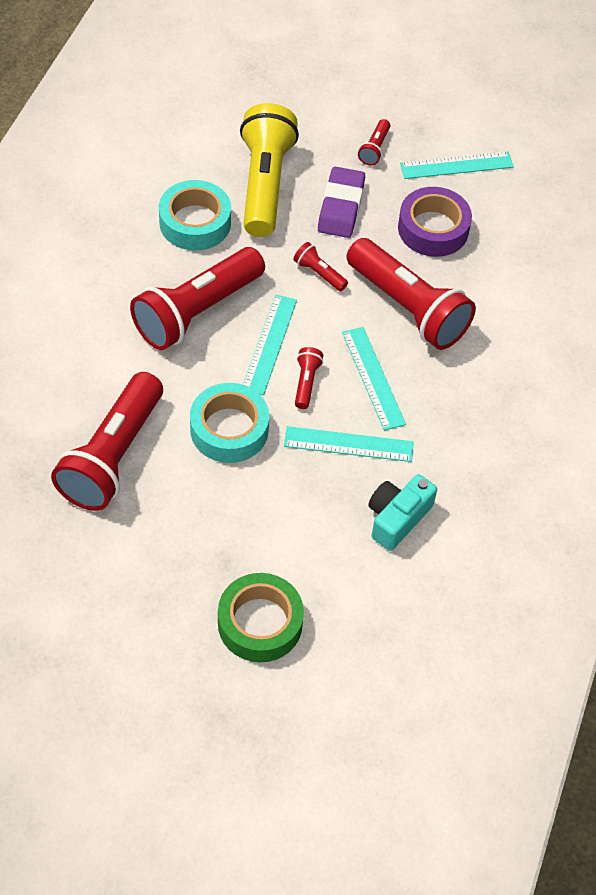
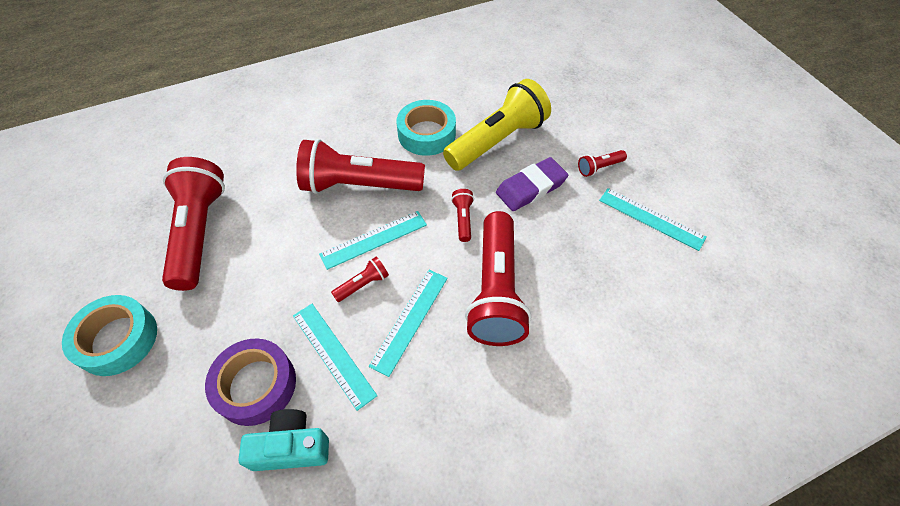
camera: 50 degrees right, 0 degrees up
(113, 456) = (199, 232): red flashlight -> red flashlight turned 105 degrees clockwise
(229, 429) = (278, 274): turquoise tape -> turquoise tape (118, 339)
(260, 623) = (109, 432): green tape -> none
(433, 229) = (581, 249): purple tape -> purple tape (256, 385)

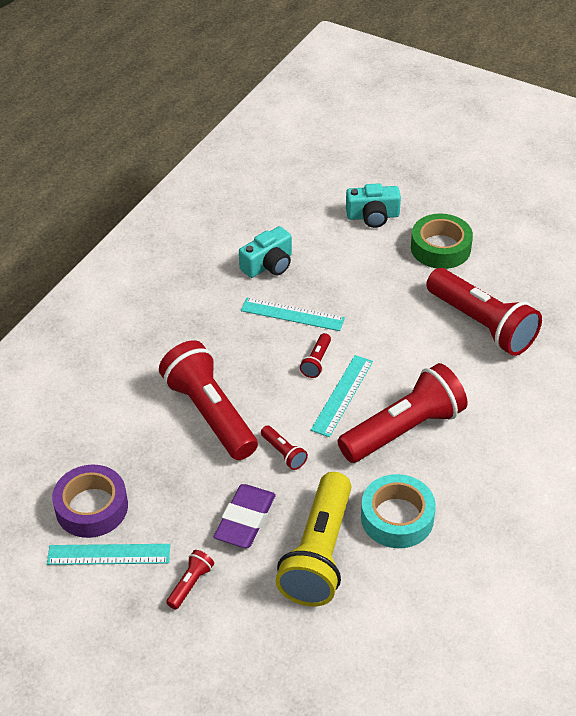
camera: 145 degrees right, 10 degrees down
(114, 441) = (373, 216): none -> turquoise camera
(118, 339) = (440, 248): turquoise tape -> green tape
(256, 385) = (323, 276): purple tape -> purple tape (91, 507)
(410, 320) = (259, 360): turquoise ruler -> none

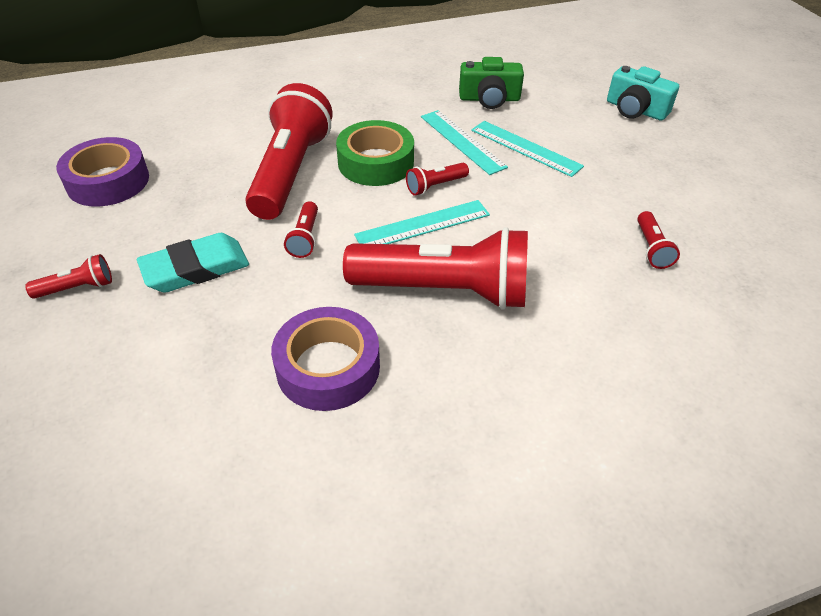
camera: 40 degrees right, 0 degrees up
(109, 554) = (64, 221): turquoise ruler -> turquoise ruler (525, 148)
(245, 519) = (196, 268): purple eraser -> turquoise eraser
(268, 264) = (489, 99): turquoise camera -> green camera
(319, 553) = (210, 344): yellow flashlight -> none
(397, 517) = (328, 367): turquoise tape -> purple tape
(440, 248) = (680, 163): green tape -> green tape (376, 162)
(482, 324) = (651, 248): red flashlight -> red flashlight, size x0.42

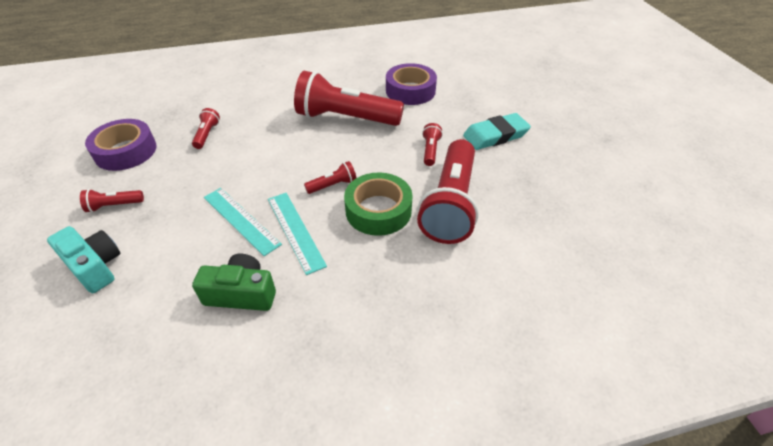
camera: 175 degrees left, 0 degrees up
(77, 288) = (560, 128): red flashlight -> red flashlight (114, 206)
(108, 181) = (599, 202): purple tape -> purple tape (125, 151)
(423, 225) = (349, 155): turquoise ruler -> none

